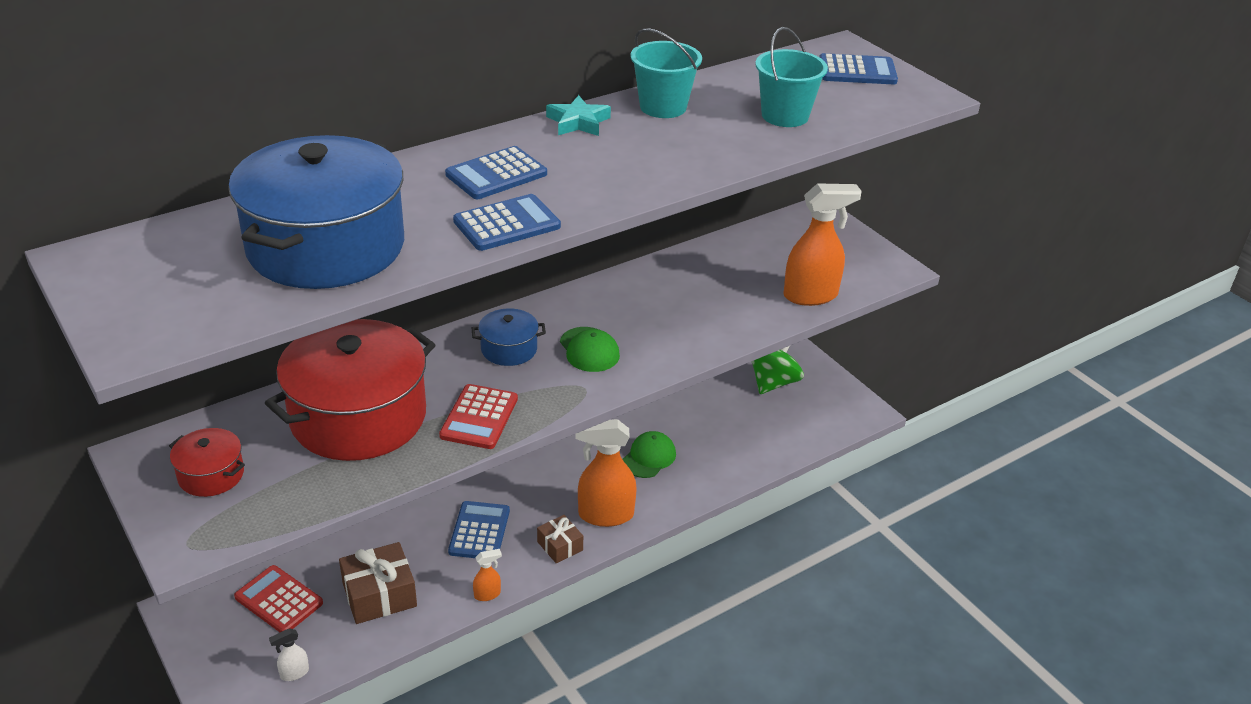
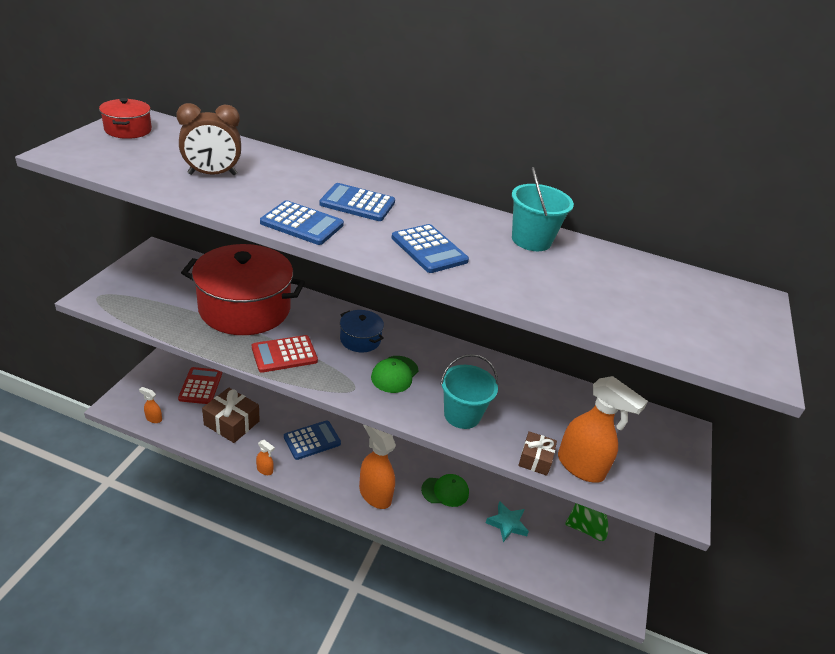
camera: 50 degrees right, 0 degrees up
(211, 475) = (157, 280): red pot -> red pot (128, 130)
(294, 673) = (153, 418): white spray bottle -> orange spray bottle
(326, 247) = (212, 174): blue pot -> brown clock
(560, 546) = (330, 484): brown gift -> brown gift (535, 459)
(578, 122) = (462, 213): turquoise star -> turquoise star (507, 524)
(785, 116) = (603, 298): turquoise bucket -> turquoise bucket (462, 415)
(857, 71) = (731, 316): blue calculator -> blue calculator (429, 249)

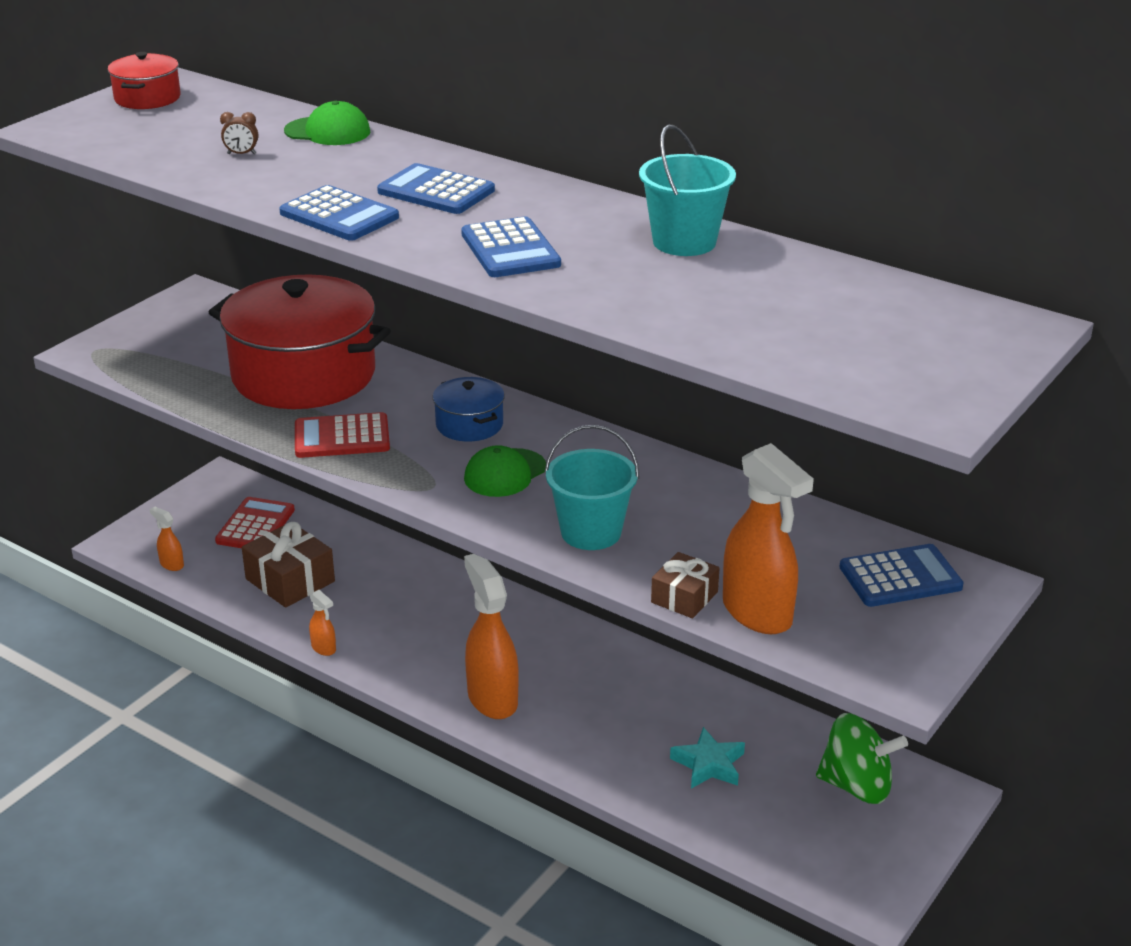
camera: 20 degrees right, 5 degrees down
(212, 174) = (241, 154): brown clock -> brown clock, size x0.42
(312, 440) = (413, 615): blue calculator -> blue calculator (900, 577)
(445, 491) = (616, 707): green cap -> green cap (328, 131)

